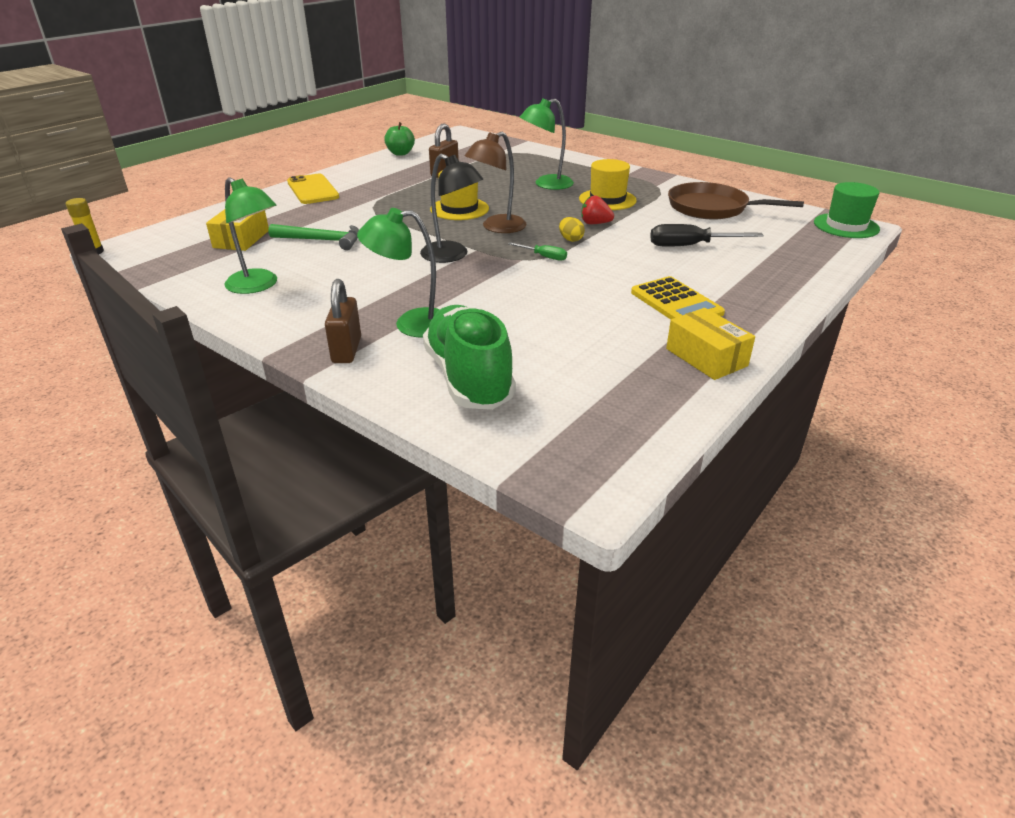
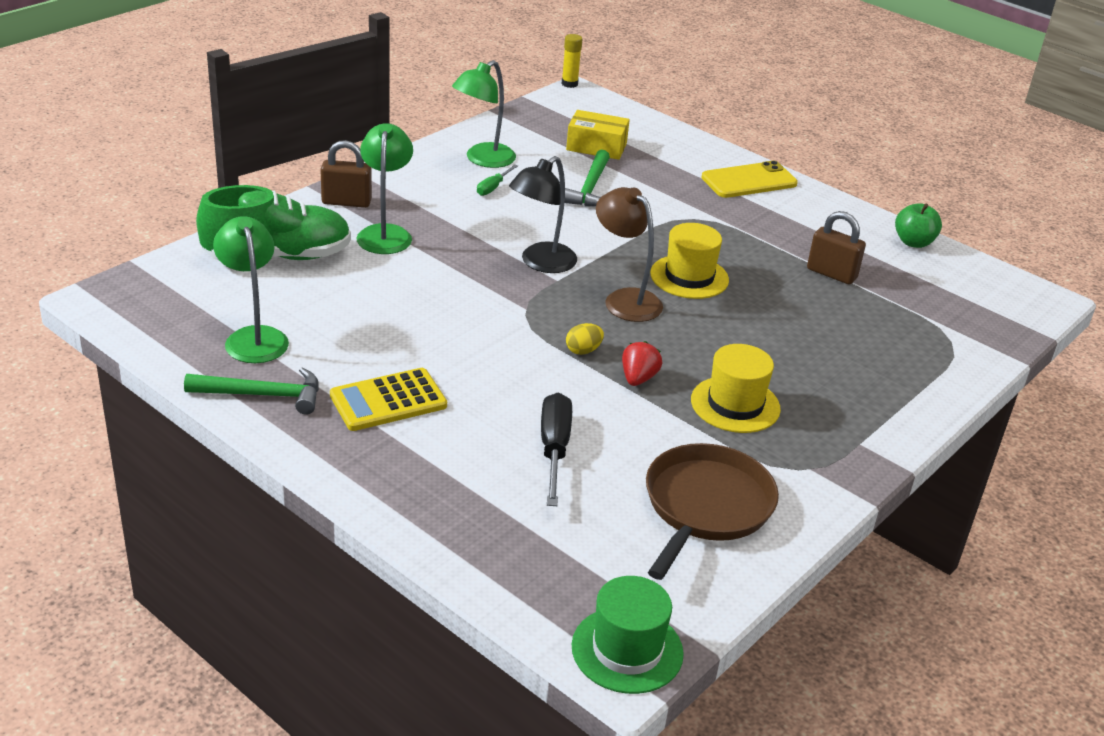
camera: 90 degrees right, 0 degrees up
(544, 257) = (531, 324): green screwdriver -> green screwdriver (493, 187)
(546, 184) = (796, 356): green lamp -> green lamp (254, 337)
(706, 357) = (263, 395): yellow box -> green hammer

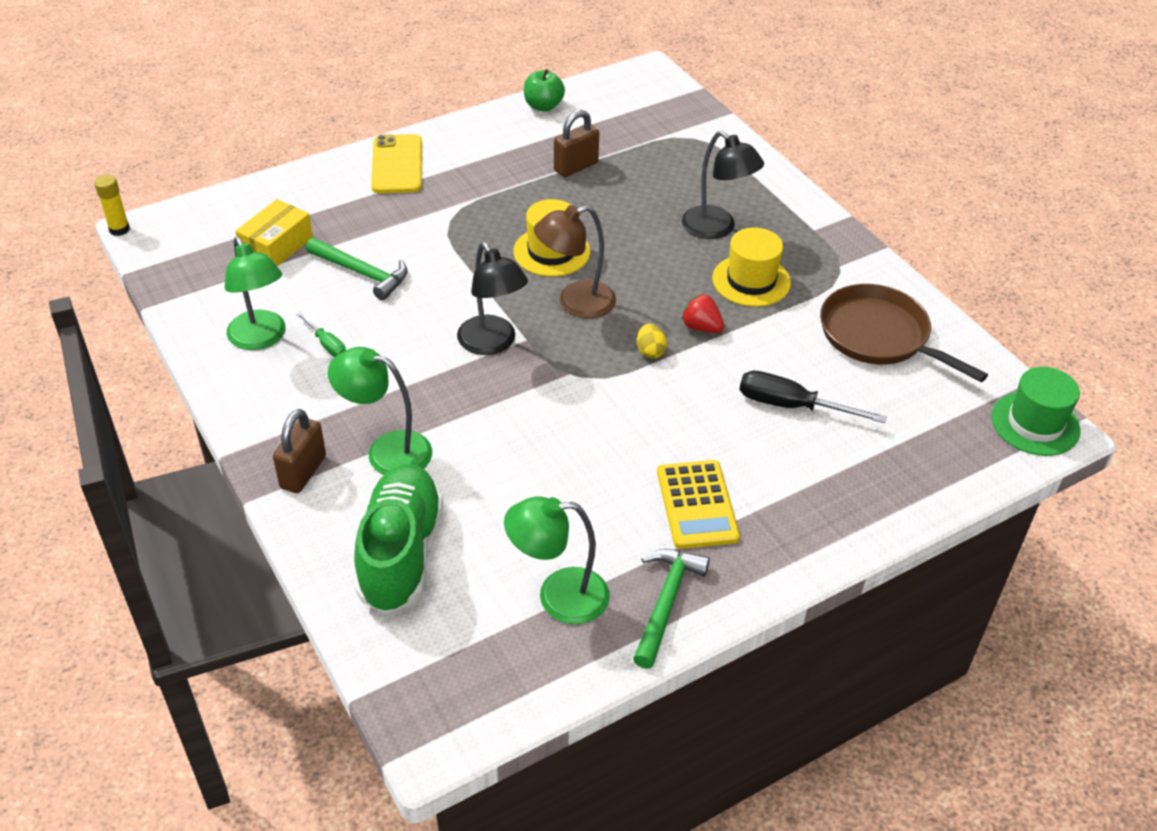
camera: 70 degrees left, 10 degrees up
(805, 373) = (716, 228): none -> black lamp

